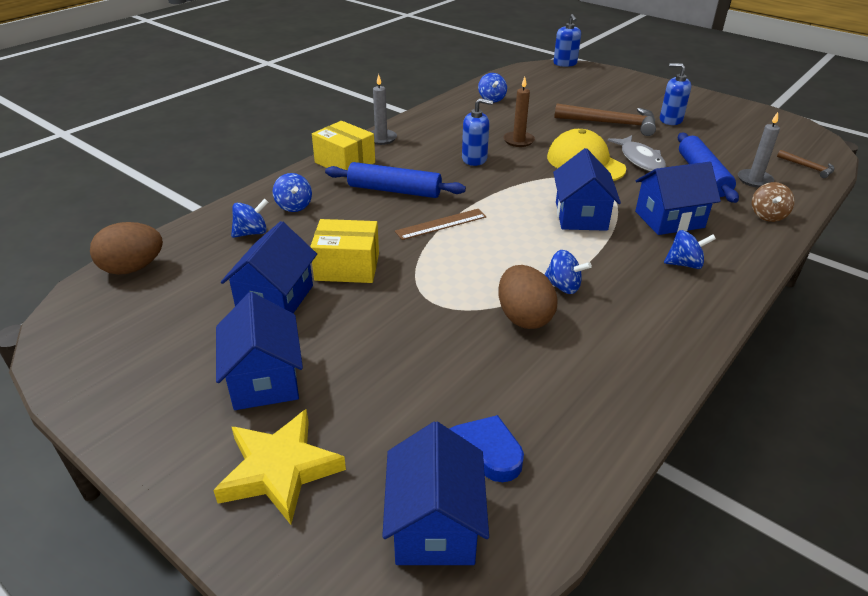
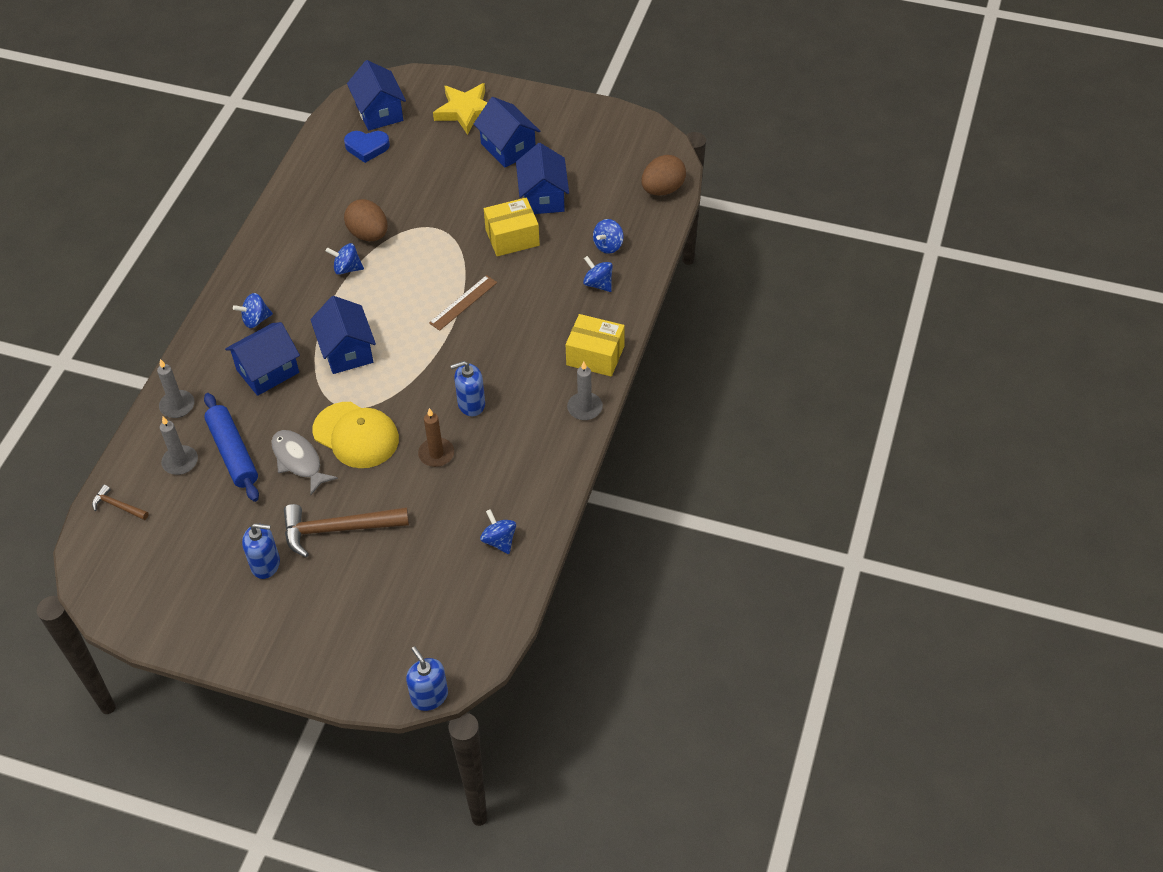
camera: 160 degrees right, 15 degrees up
(394, 190) = (525, 331): blue rolling pin -> none
(767, 215) = (177, 406): brown spinning top -> grey candle

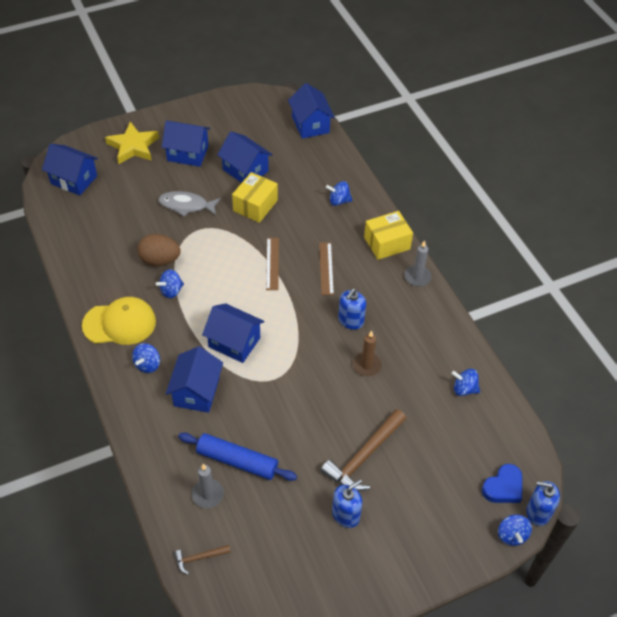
camera: 45 degrees left, 0 degrees up
(177, 406) = (160, 459): grey candle -> none
(299, 460) = (287, 433): grey fish -> grey fish (186, 205)
(356, 435) = (304, 390): yellow cap -> yellow cap (119, 323)
(367, 147) = (92, 206): blue heart -> blue heart (503, 487)
(507, 340) = (326, 268): none -> brown ruler
(608, 246) = (318, 175): blue spinning top -> blue spinning top (511, 535)
(662, 189) = (310, 124): brown egg -> blue house

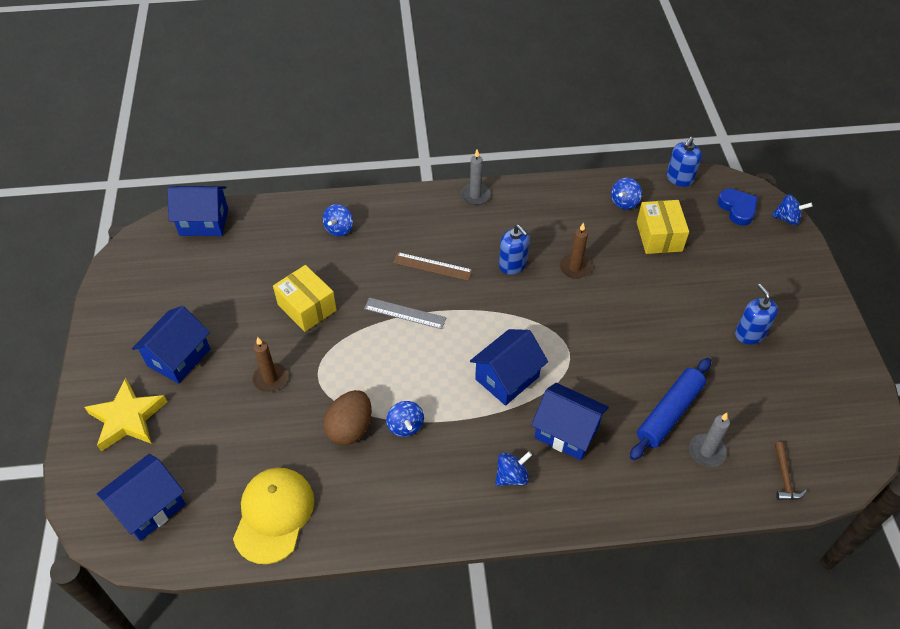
camera: 70 degrees left, 0 degrees up
(119, 323) = (436, 496): yellow cap -> yellow cap (274, 515)
(147, 364) = (512, 476): blue spinning top -> blue spinning top turned 75 degrees counterclockwise
(186, 205) = (270, 379): grey fish -> brown candle
(245, 170) = (243, 303): blue house -> none
(272, 263) = (405, 313): brown ruler -> grey ruler
(364, 457) = (685, 301): brown hammer -> none
(387, 243) = (419, 206): yellow box -> yellow box (659, 236)
(538, 512) = (766, 194): blue soap dispenser -> blue soap dispenser (679, 178)

